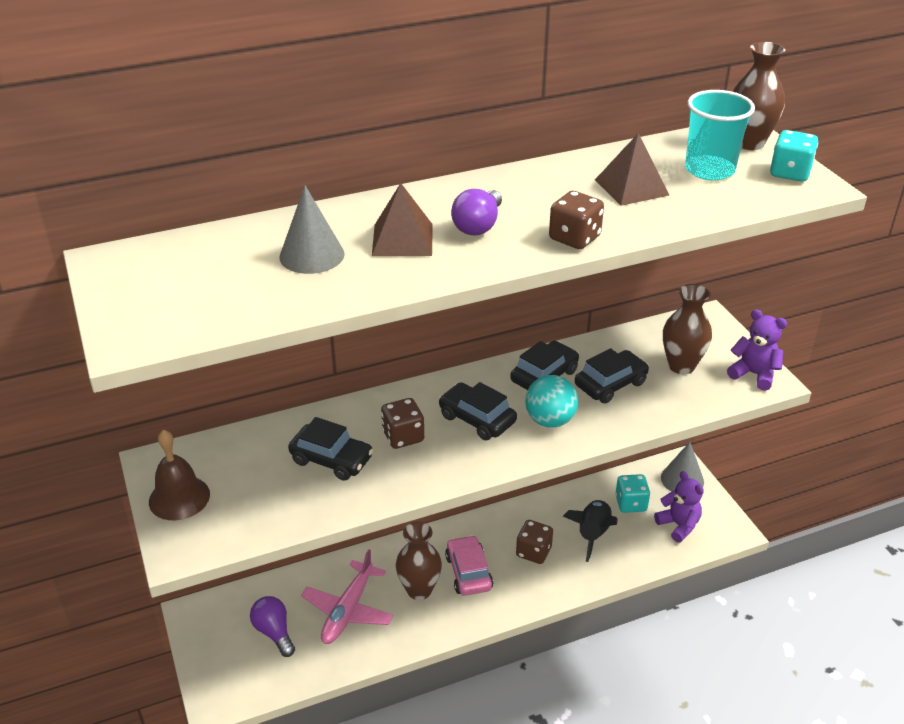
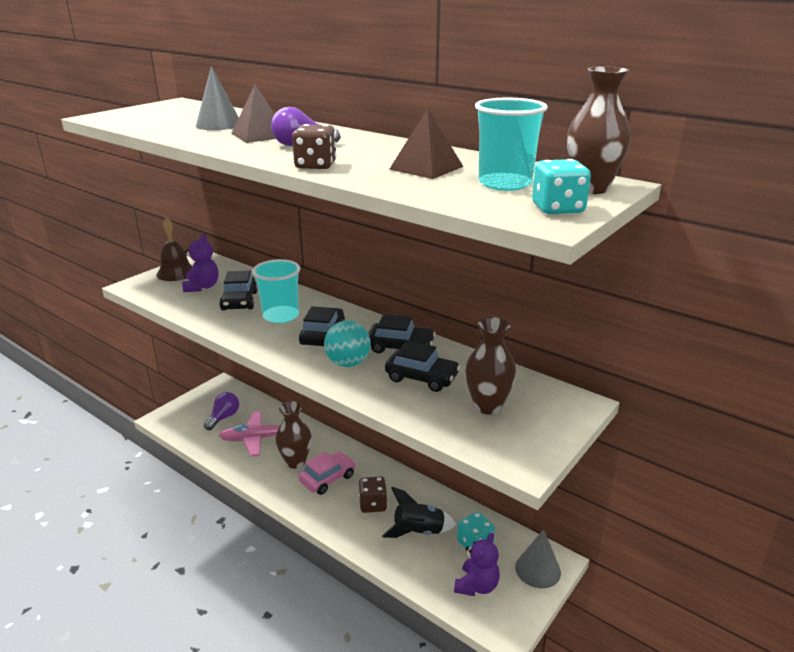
camera: 60 degrees right, 10 degrees down
(403, 436) = (281, 316): brown dice -> turquoise cup
(754, 374) = (523, 451): purple teddy bear -> purple teddy bear (202, 287)

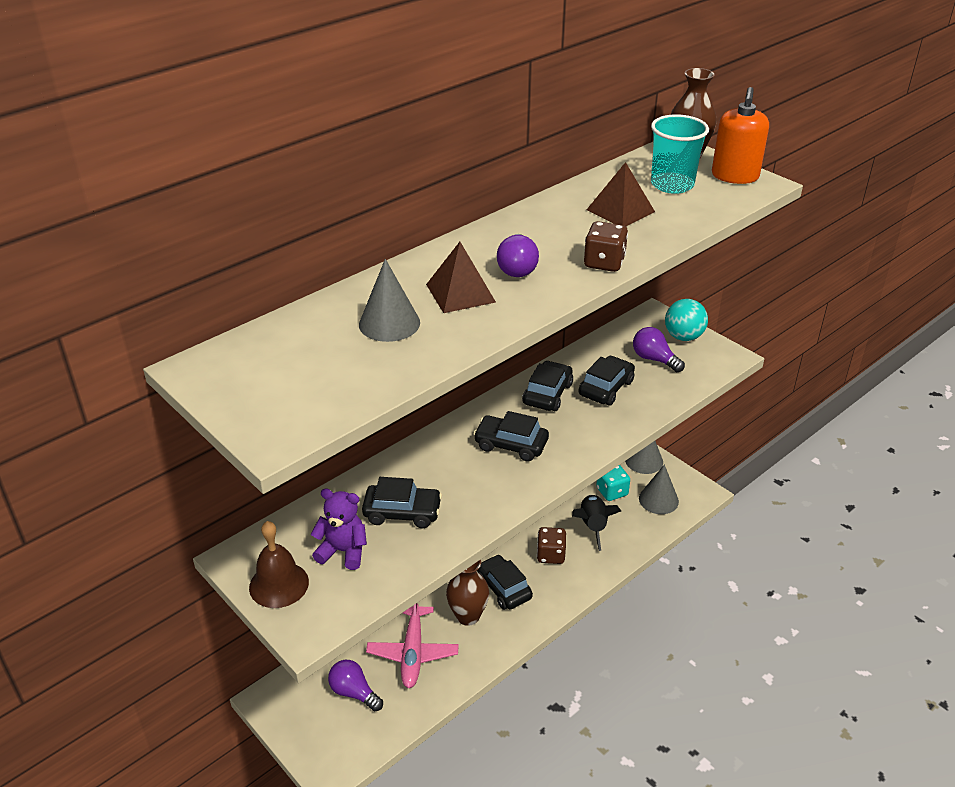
camera: 80 degrees left, 10 degrees up
(281, 316) = (455, 476): turquoise cup -> none
(328, 478) = (503, 588): pink car -> black car
(348, 363) = (573, 431): turquoise ball -> turquoise ball (683, 337)
(476, 586) = (658, 500): purple teddy bear -> grey cone
(487, 406) = (654, 359): brown vase -> purple light bulb
(557, 209) = (735, 176): turquoise dice -> orange soap dispenser

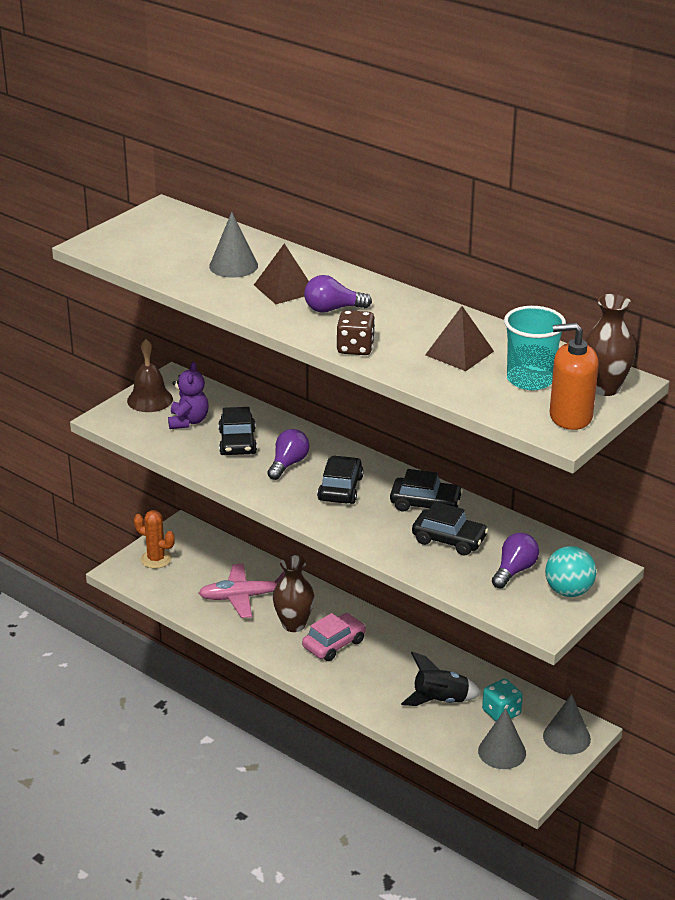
camera: 80 degrees right, 5 degrees down
(320, 731) = (156, 559): none -> orange cactus
(354, 692) = (196, 570): purple light bulb -> purple light bulb (288, 464)
(503, 588) = (334, 644): black car -> pink car
(550, 555) = (388, 672): brown dice -> none

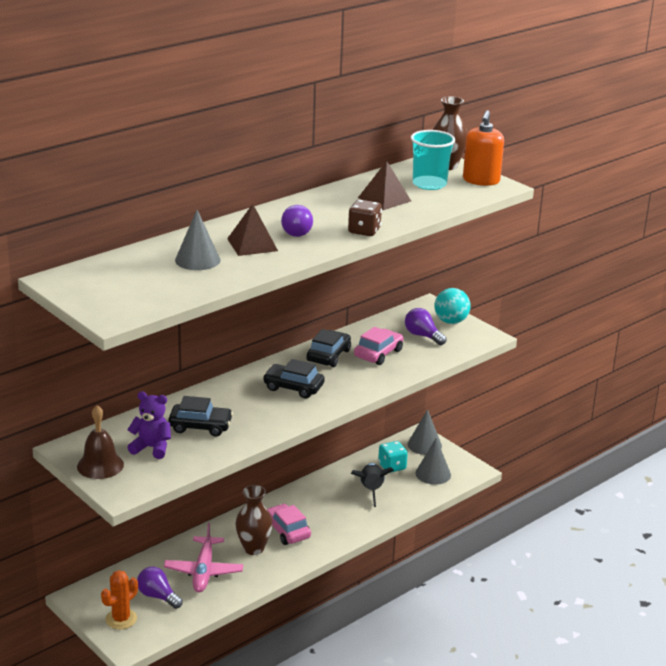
camera: 80 degrees left, 5 degrees down
(288, 464) = (247, 406): purple light bulb -> purple light bulb (158, 596)
(449, 540) = (378, 353): black car -> pink car

